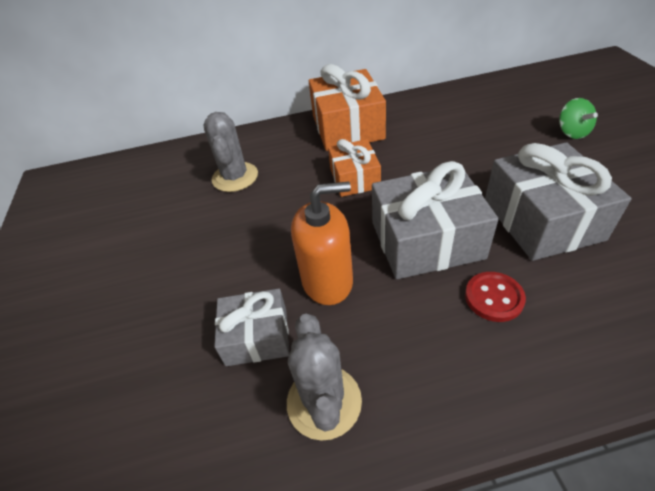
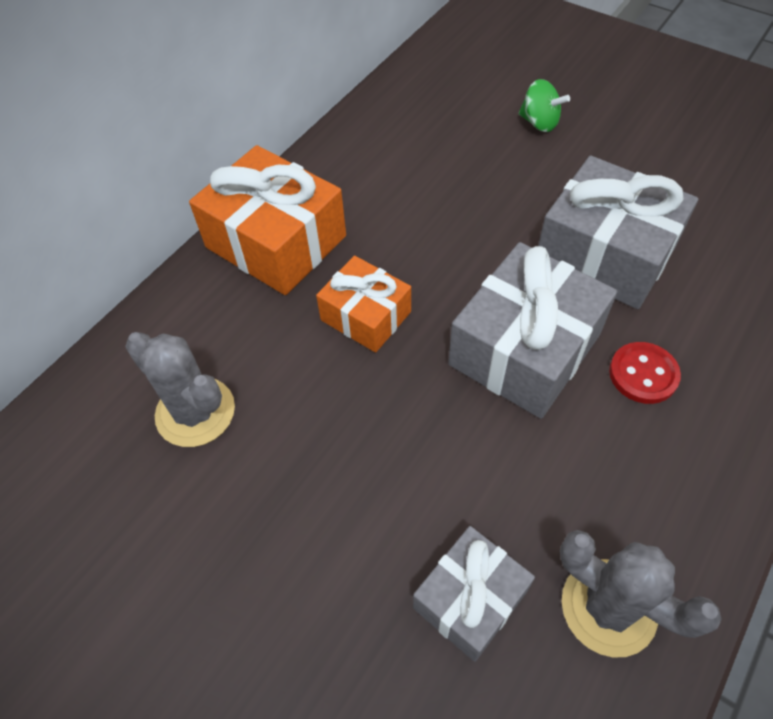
camera: 45 degrees left, 10 degrees up
(327, 281) = (474, 473): orange soap dispenser -> none

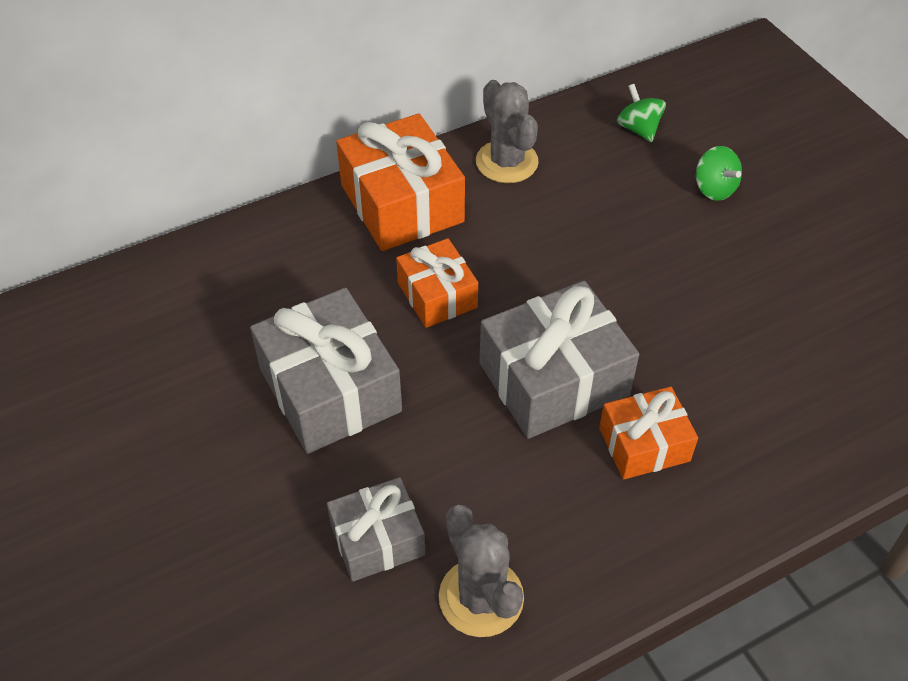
camera: 25 degrees right, 5 degrees down
(195, 412) = (257, 312): grey cactus -> grey cactus (507, 162)
(443, 96) = (638, 129): none -> green spinning top
(605, 254) = (687, 331): grey gift -> grey gift (330, 390)
(643, 374) = (644, 444): red button -> orange gift

